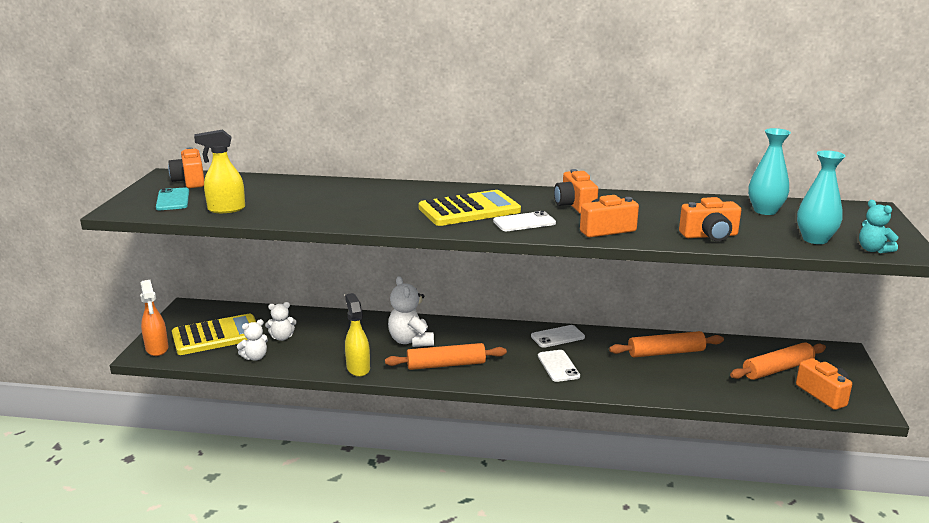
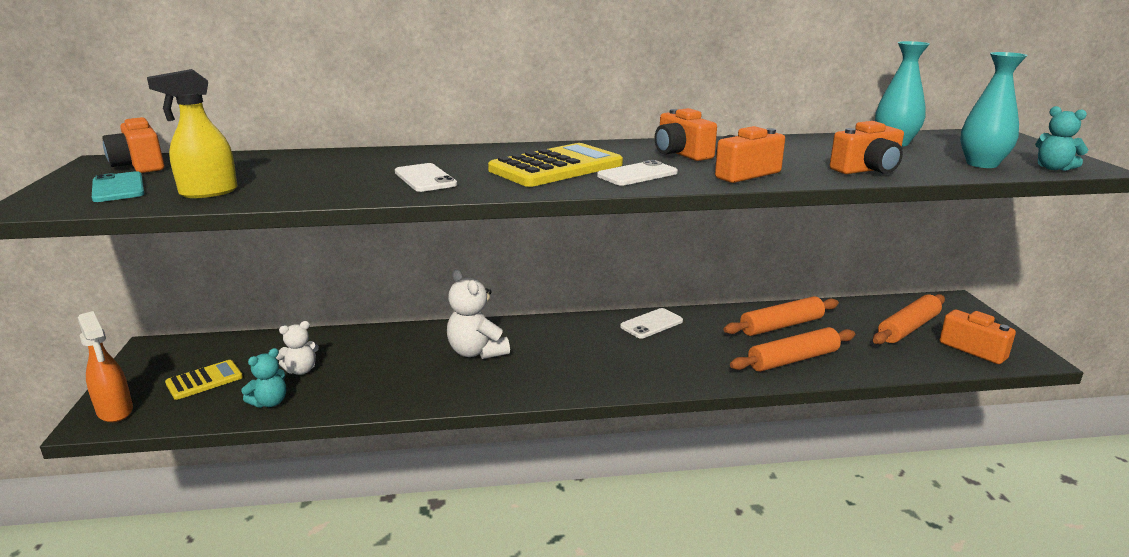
camera: 15 degrees left, 0 degrees up
(217, 336) = (204, 380): yellow calculator -> yellow calculator, size x0.57
(255, 357) = (270, 402): white teddy bear -> turquoise teddy bear
(358, 368) = (421, 397): yellow spray bottle -> none
(446, 365) = (535, 376): orange rolling pin -> orange rolling pin (793, 359)
(558, 366) = (672, 358): white phone -> white phone (425, 178)

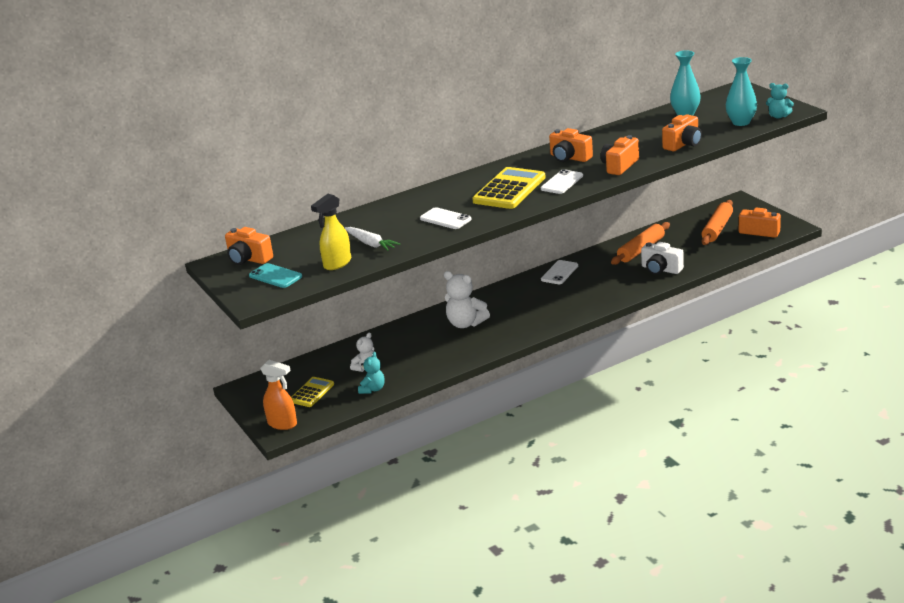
camera: 20 degrees left, 5 degrees up
(289, 182) = (371, 244): none -> white carrot
(793, 359) = (661, 269): orange rolling pin -> white camera

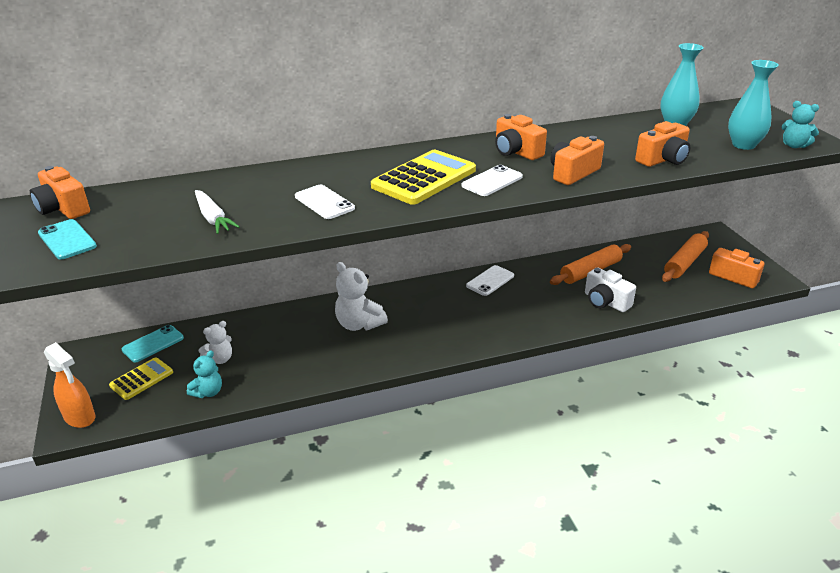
camera: 10 degrees right, 5 degrees up
(301, 370) = (153, 344): none -> turquoise phone
(337, 264) = (151, 238): yellow spray bottle -> none

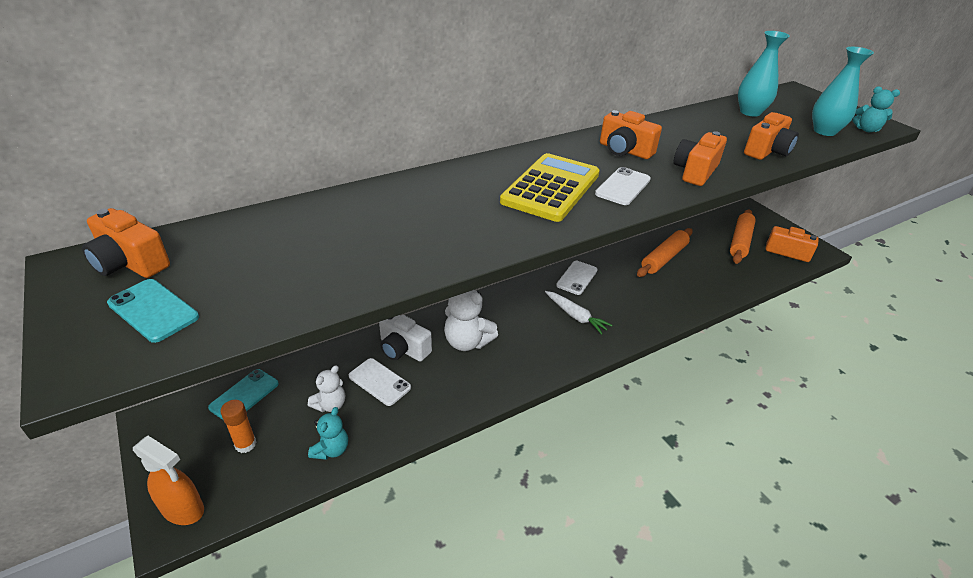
camera: 15 degrees left, 5 degrees up
(142, 379) = (245, 444): yellow calculator -> orange glue stick
(213, 218) = (336, 260): white carrot -> white carrot (575, 316)
(324, 202) = (459, 227): white phone -> white phone (379, 382)
(605, 302) = (691, 289): white camera -> white camera (403, 349)

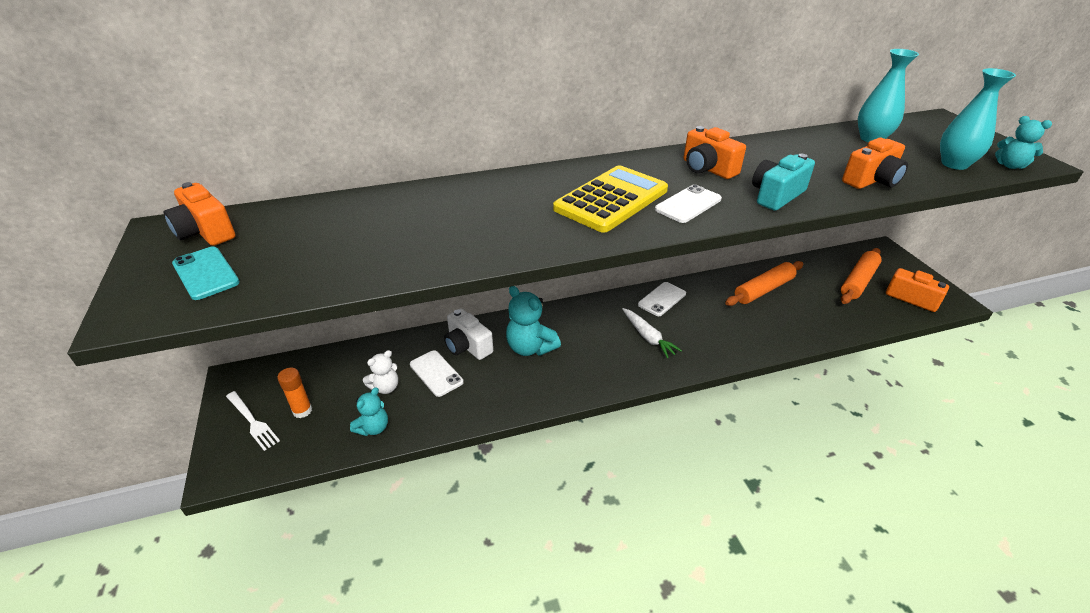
camera: 15 degrees right, 0 degrees up
(183, 509) = (235, 458): orange spray bottle -> none
(192, 466) = (253, 422): none -> white fork
(244, 395) = (315, 368): turquoise phone -> none
(467, 342) = (530, 348): white teddy bear -> turquoise teddy bear
(695, 171) = (776, 195): orange camera -> turquoise camera

